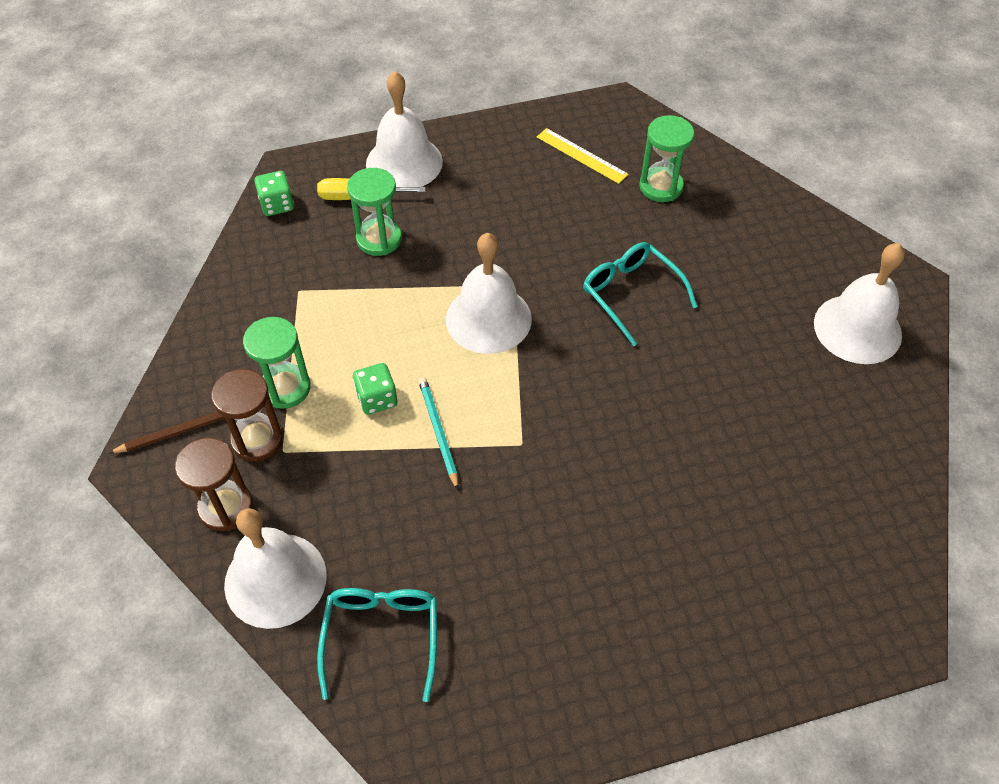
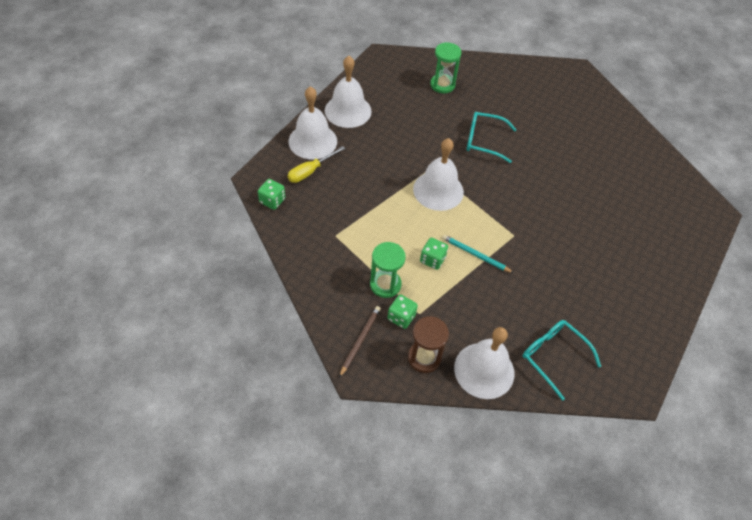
camera: 45 degrees left, 0 degrees up
(257, 439) = (401, 317): brown hourglass -> green dice
(379, 239) = (345, 186): green hourglass -> none
(581, 156) = (392, 90): yellow ruler -> none
(857, 328) = (580, 101): white bell -> white bell (348, 111)

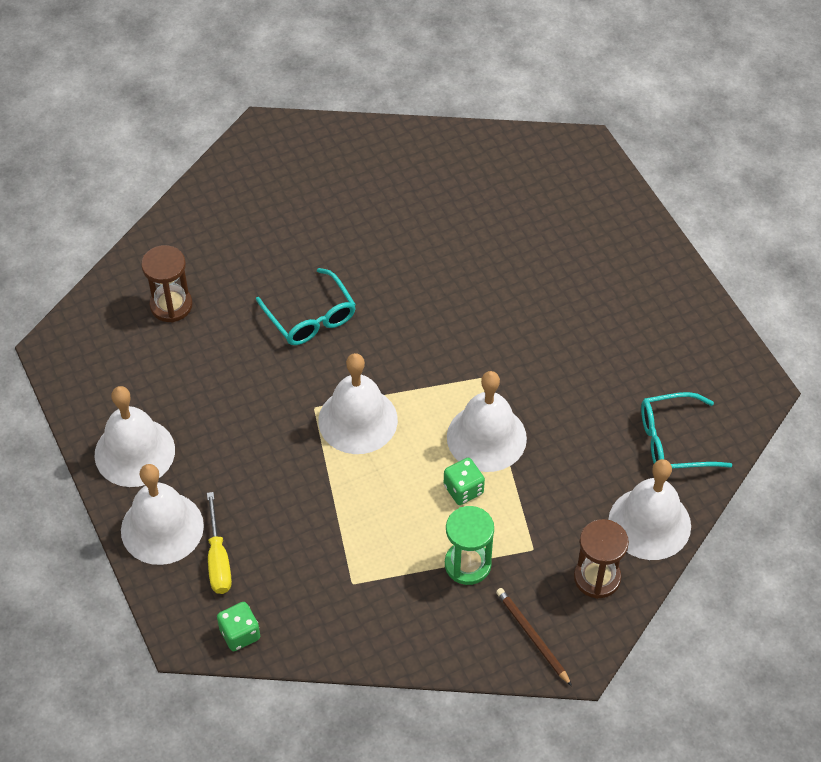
camera: 55 degrees left, 0 degrees up
(401, 317) = (526, 572): green dice -> none
(442, 85) = (171, 305): green hourglass -> brown hourglass
(475, 255) = (486, 437): turquoise pencil -> white bell
(484, 141) = (310, 317): turquoise glasses -> turquoise glasses turned 75 degrees counterclockwise

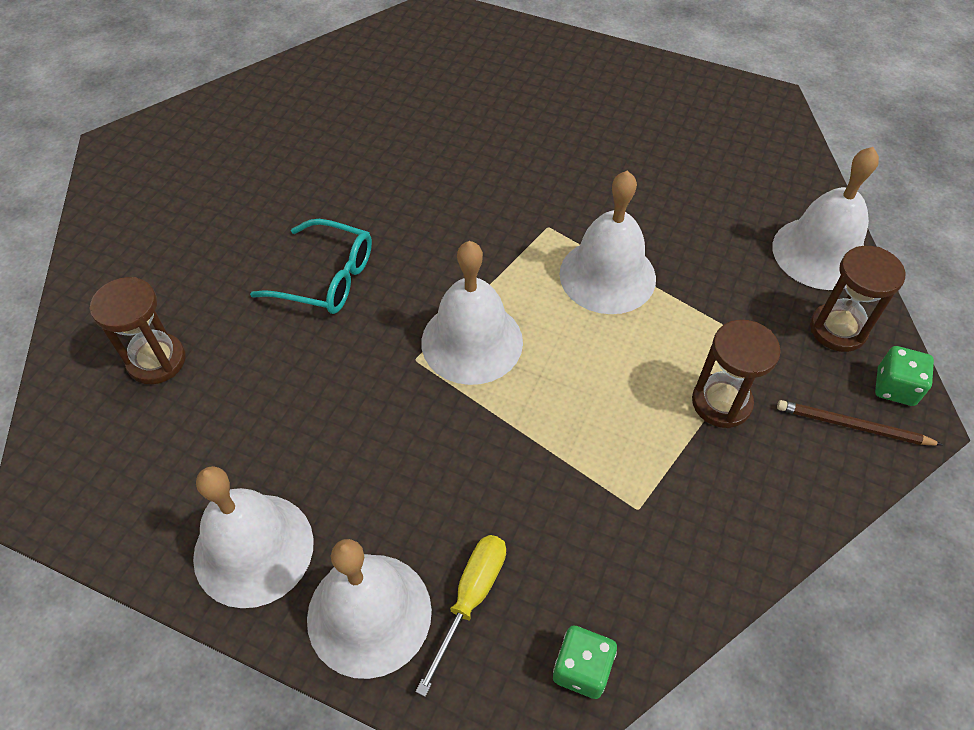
camera: 40 degrees left, 0 degrees up
(218, 559) = (470, 598): yellow screwdriver -> yellow screwdriver turned 105 degrees counterclockwise
(463, 489) = (639, 336): green dice -> green dice (895, 387)
(467, 564) = (721, 402): green hourglass -> brown hourglass
(674, 441) = (758, 176): turquoise glasses -> none

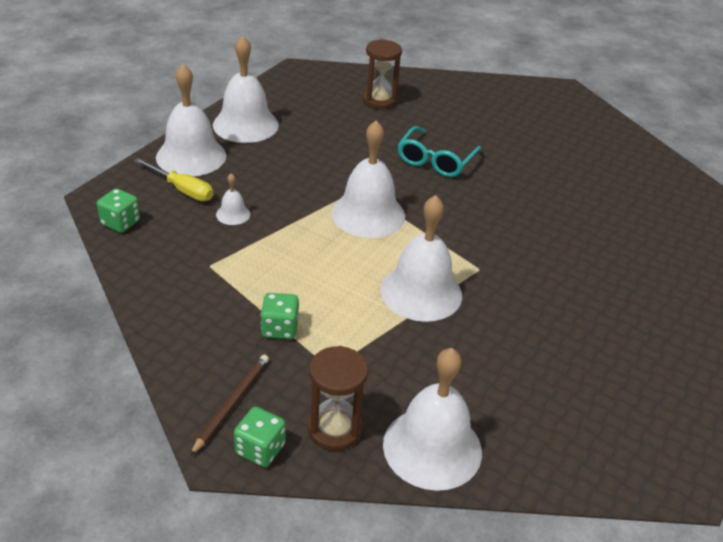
camera: 95 degrees right, 15 degrees down
(515, 507) = (233, 214): none -> white bell
(721, 402) = (280, 328): brown hourglass -> green dice

